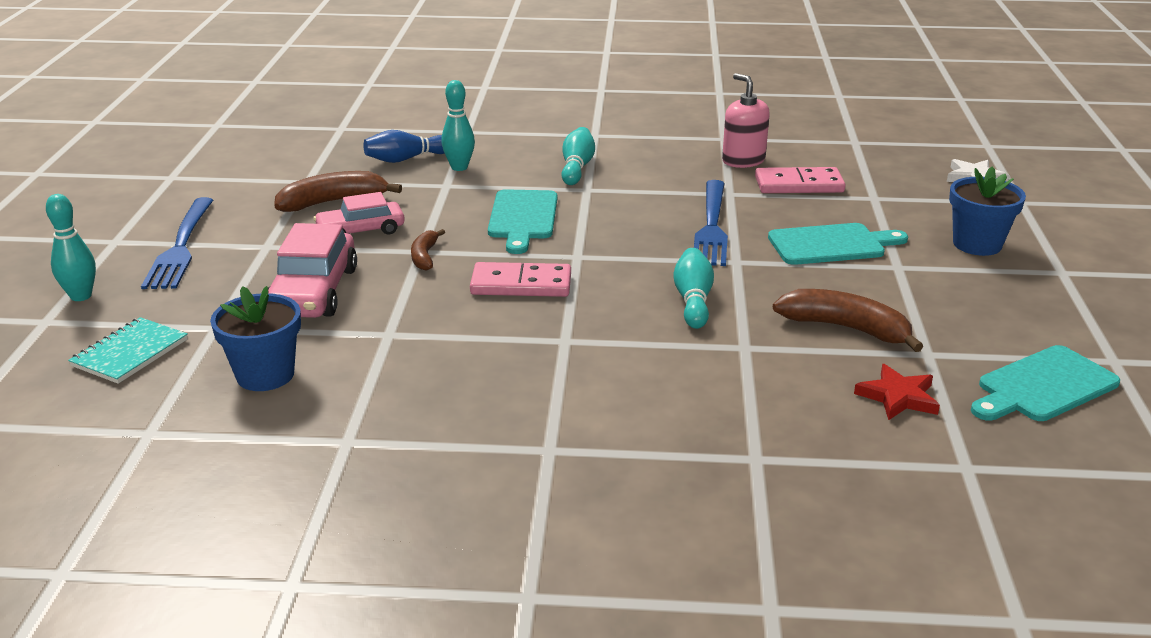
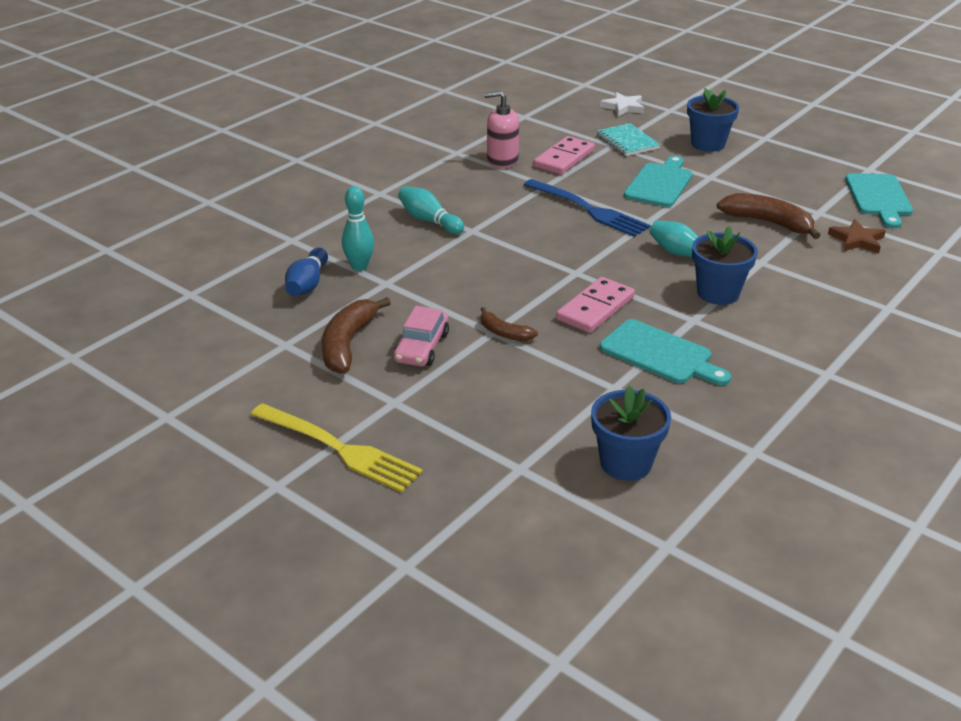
camera: 55 degrees left, 5 degrees up
(81, 296) = (376, 532): turquoise bowling pin -> none
(130, 353) = (521, 526): turquoise notebook -> turquoise notebook (627, 142)
(181, 247) = (339, 449): blue fork -> yellow fork
(313, 292) = (508, 402): pink car -> none
(523, 218) = (488, 271): turquoise cutting board -> turquoise cutting board (660, 354)
(639, 339) = (718, 293): none -> blue flower pot
(846, 328) = (768, 223): brown banana -> brown banana turned 60 degrees clockwise
(898, 397) = (857, 240): red star -> brown star

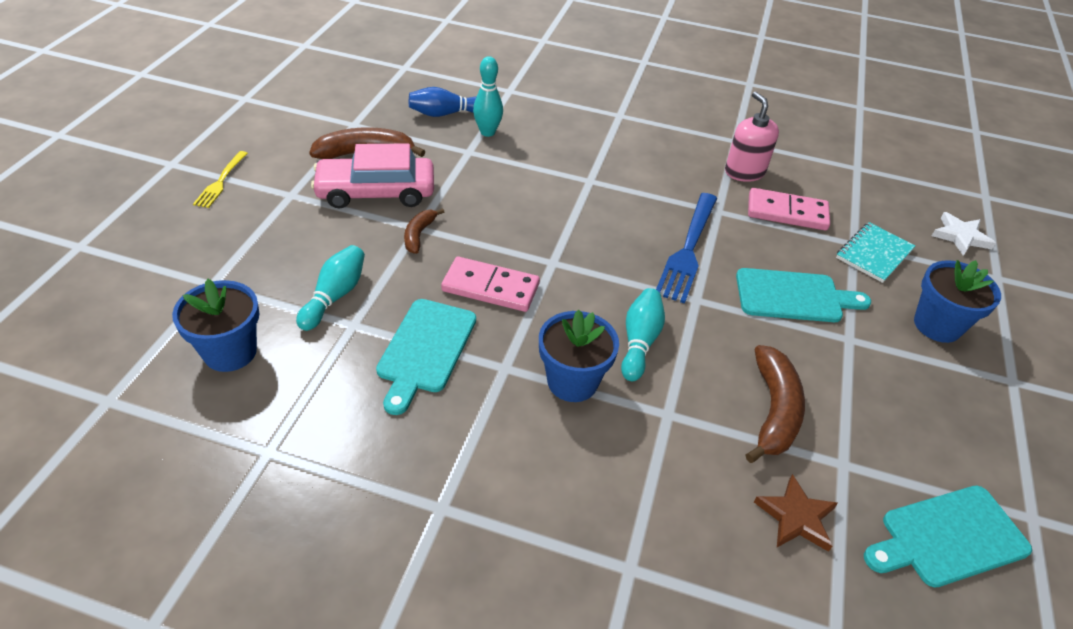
camera: 65 degrees right, 10 degrees up
(339, 449) = (221, 181): yellow fork -> yellow fork, size x0.56
(421, 347) = (376, 192): pink car -> pink car, size x1.52
(429, 220) = (590, 152): turquoise bowling pin -> turquoise bowling pin (335, 296)

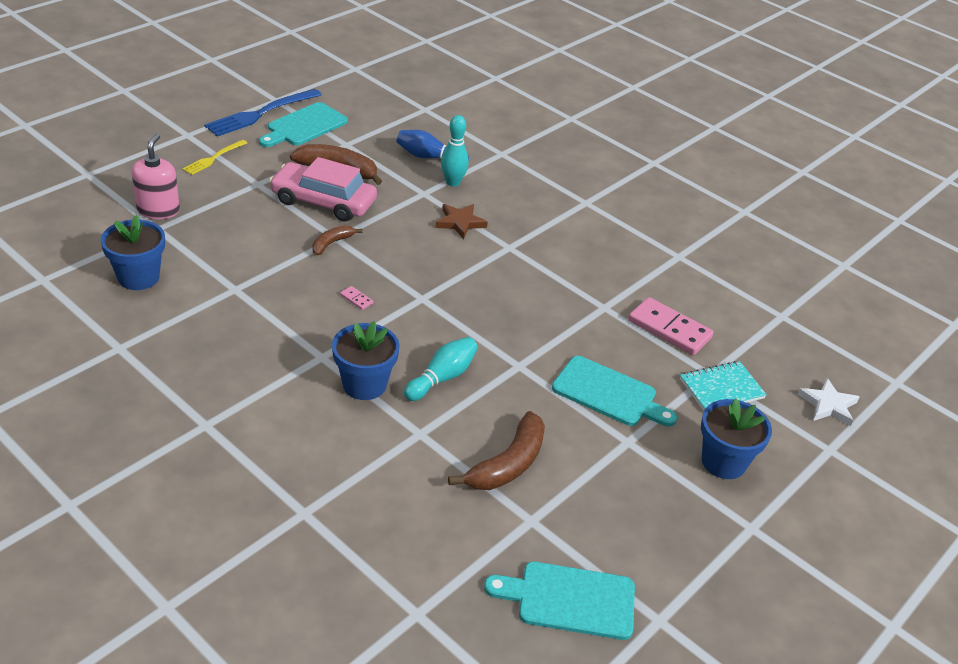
camera: 25 degrees right, 5 degrees down
(335, 296) = (236, 265): turquoise bowling pin -> none
(425, 350) = (273, 324): turquoise cutting board -> turquoise cutting board (304, 126)
(490, 288) = (356, 299): pink domino -> pink domino, size x0.41
(688, 249) = (547, 327): blue fork -> blue fork (261, 114)
(744, 172) = (661, 284): pink soap dispenser -> pink soap dispenser (158, 210)
(796, 517) = (457, 536): brown star -> brown star (460, 222)

